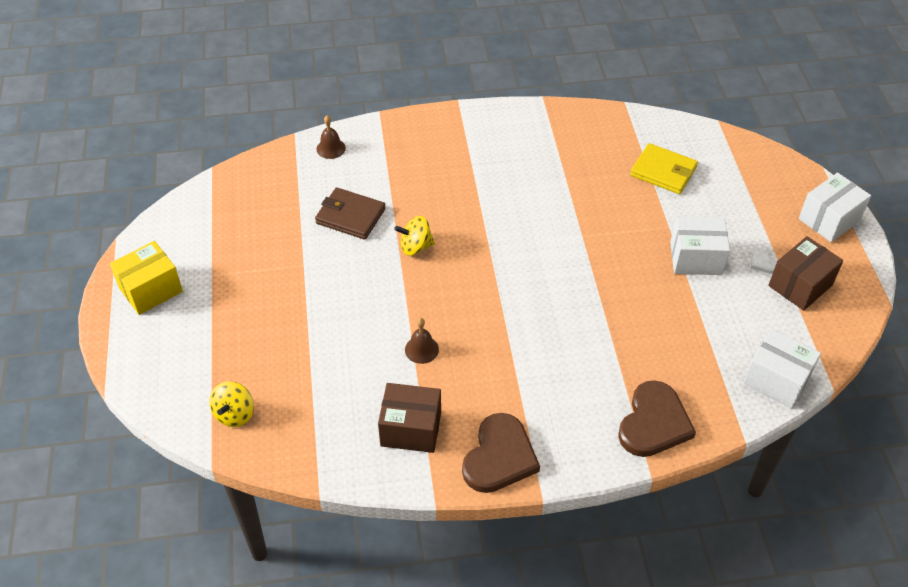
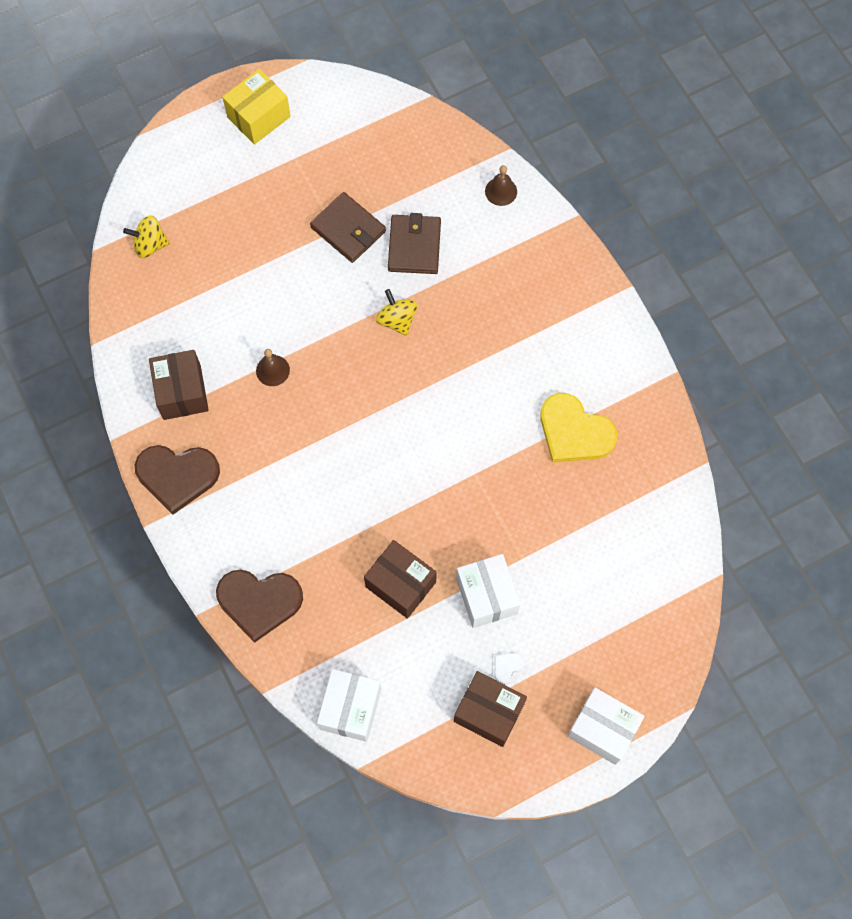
camera: 70 degrees right, 20 degrees up
(151, 290) = (258, 117): yellow box -> yellow box turned 75 degrees counterclockwise
(308, 256) = (348, 229): none -> brown wallet
(569, 165) = (574, 432): none -> yellow heart
(663, 171) = (606, 533): yellow wallet -> none
(668, 312) = (401, 584): none -> brown box

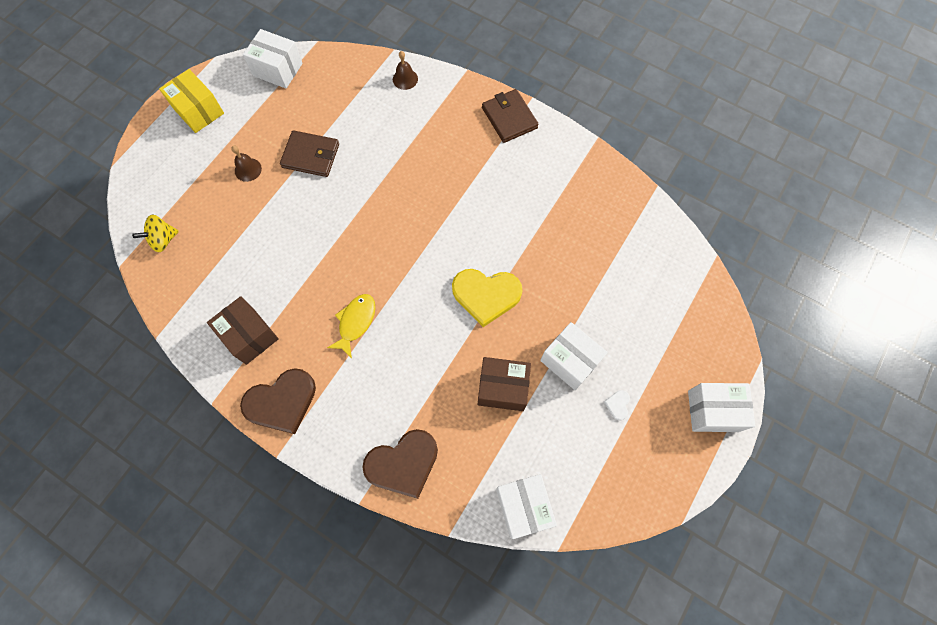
camera: 30 degrees left, 0 degrees up
(258, 117) = (199, 111): yellow box -> yellow box turned 60 degrees counterclockwise
(272, 370) = (312, 282): brown bell -> brown bell (248, 169)
(293, 436) = (355, 322): none -> yellow fish
(368, 109) = (278, 70): none -> white box
(397, 320) = (384, 200): yellow spinning top -> none
(414, 246) = (366, 144): brown wallet -> brown wallet (509, 118)
(489, 712) = (626, 447): brown box -> none
(574, 432) = (557, 212): yellow heart -> yellow heart (486, 295)

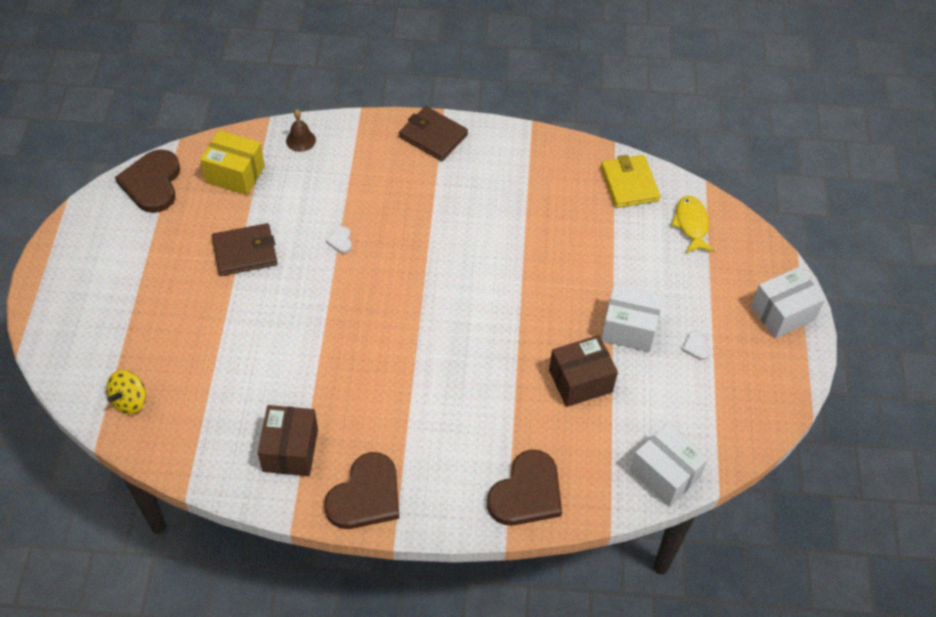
camera: 30 degrees left, 15 degrees down
(199, 111) = (86, 258): yellow box -> yellow box (235, 174)
(248, 169) = (182, 293): brown bell -> none
(249, 336) = (290, 450): brown box -> brown box turned 75 degrees clockwise
(278, 70) = (152, 183): white box -> brown heart
(355, 322) = (396, 387): yellow fish -> yellow fish (691, 224)
(386, 177) = (340, 241): none -> white heart
(486, 295) = (512, 306): yellow heart -> none
(647, 229) = (629, 184): none -> yellow wallet

